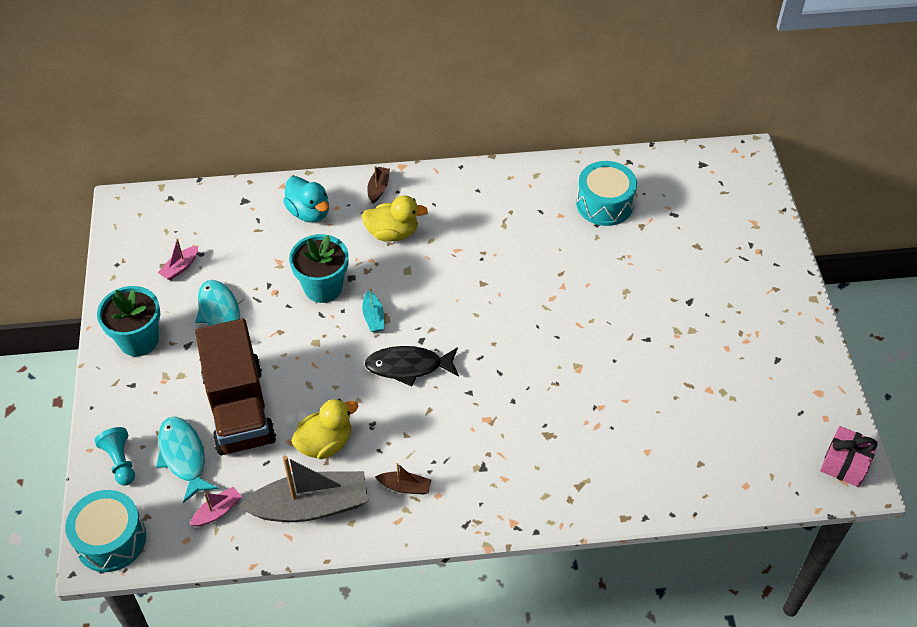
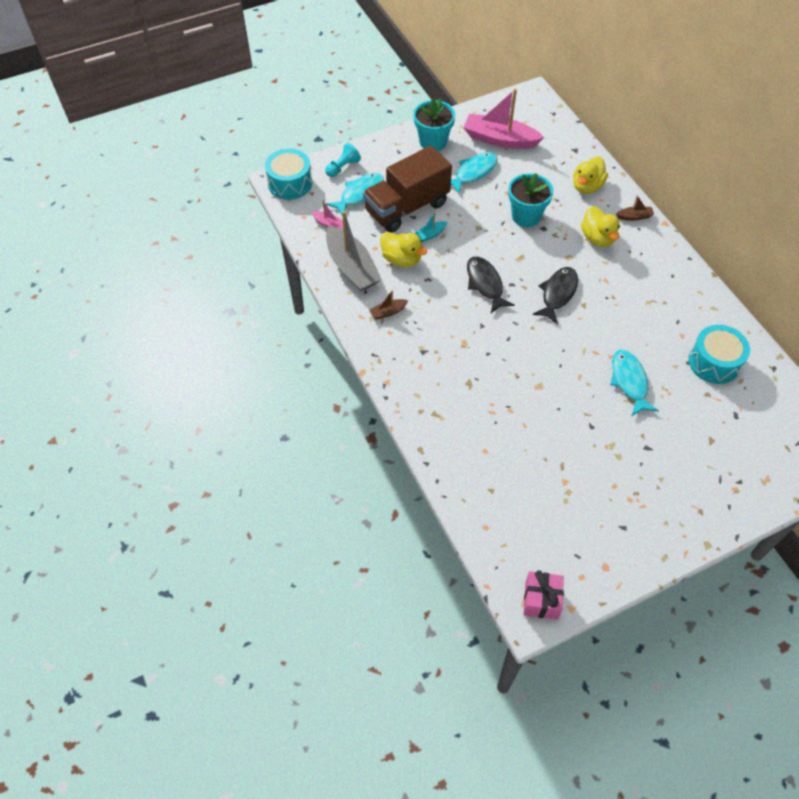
camera: 70 degrees right, 5 degrees up
(180, 267) = (499, 139): pink boat -> pink boat, size x2.24
(309, 212) = (587, 186): turquoise duck -> yellow duck
(373, 317) = (516, 251): turquoise boat -> turquoise boat (430, 235)
(405, 487) = (388, 312): brown boat -> brown boat turned 75 degrees clockwise
(456, 301) = (557, 294): none -> black fish
(602, 283) = (629, 381): none -> turquoise fish

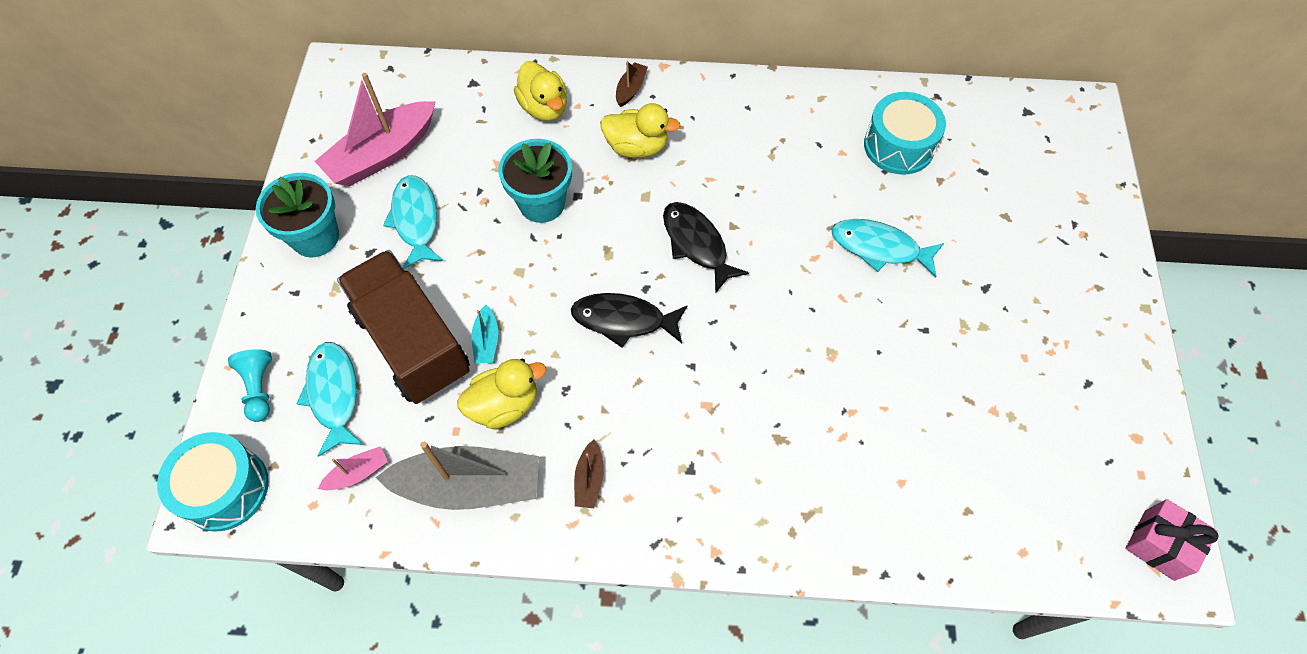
camera: 60 degrees left, 5 degrees up
(407, 207) = (412, 343): brown truck -> brown truck turned 150 degrees clockwise

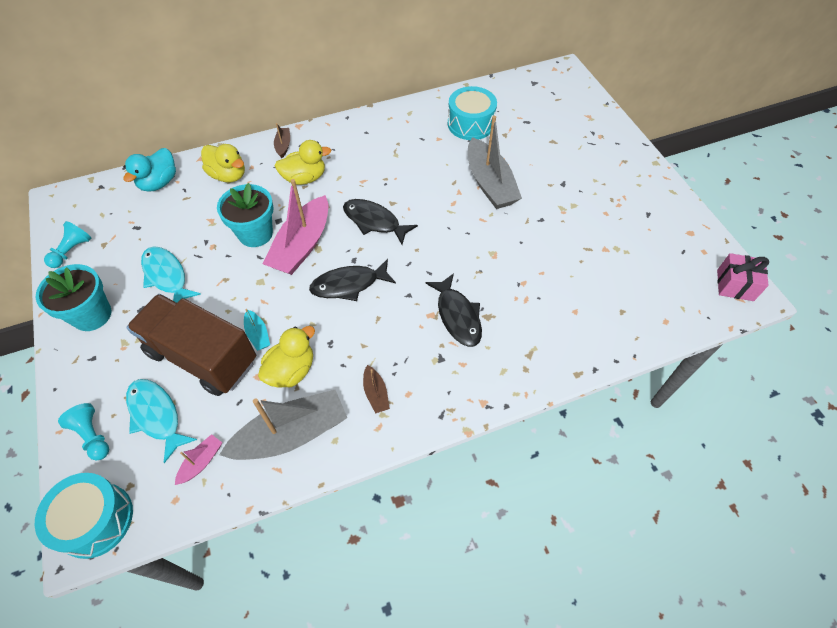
camera: 25 degrees left, 5 degrees down
(325, 144) = (72, 251): none -> turquoise pawn
(382, 154) = (120, 243): pink boat -> pink boat (302, 245)
(458, 88) = (159, 183): none -> turquoise duck
(740, 421) = (457, 316): none -> black fish
(879, 248) = (490, 183): turquoise fish -> grey boat

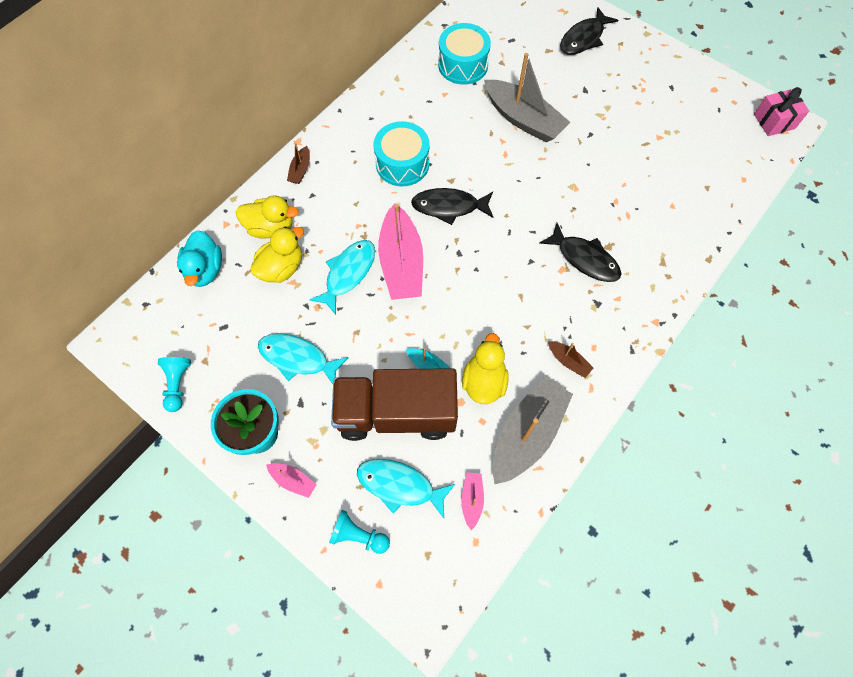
camera: 30 degrees left, 10 degrees up
(85, 364) = (293, 480): none -> pink boat
(95, 520) = (423, 598): turquoise drum -> turquoise drum (402, 164)
(255, 234) = (348, 274): turquoise flower pot -> turquoise fish
(283, 146) = (300, 170): brown boat -> brown boat turned 135 degrees counterclockwise
(305, 178) = (349, 194): yellow duck -> yellow duck (282, 268)
(349, 284) = (473, 278): black fish -> black fish (583, 38)

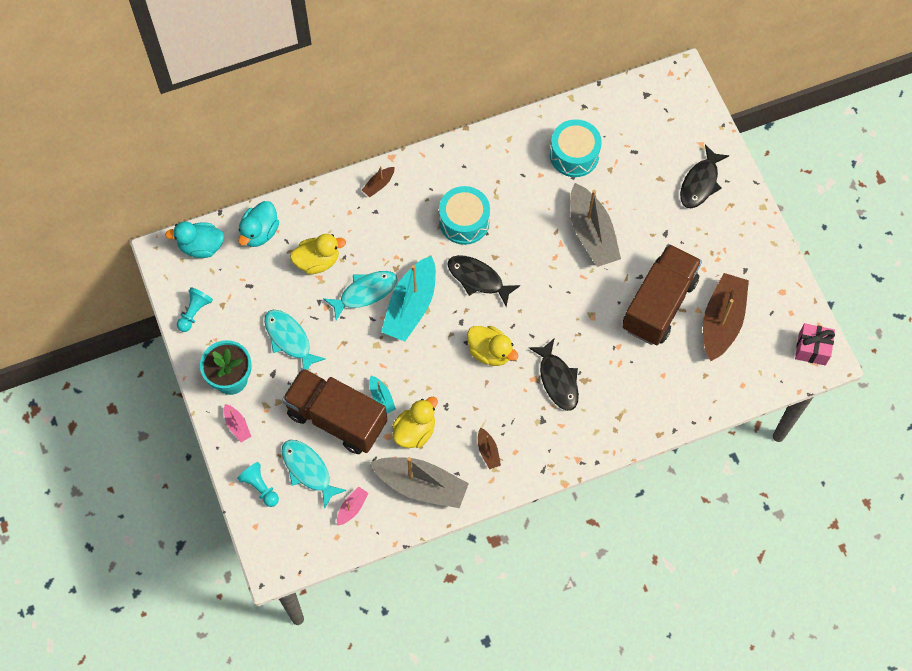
camera: 30 degrees right, 0 degrees up
(149, 314) = (201, 246): none -> turquoise duck
(271, 227) = (328, 223): yellow duck -> yellow duck (490, 352)
(401, 263) = (411, 306): pink boat -> turquoise boat
(527, 434) = (421, 485): grey boat -> grey boat turned 45 degrees clockwise
(583, 38) = (700, 183): black fish -> black fish turned 45 degrees counterclockwise
(623, 148) = (659, 304): none -> brown truck
(685, 136) = (722, 321): none -> brown boat

